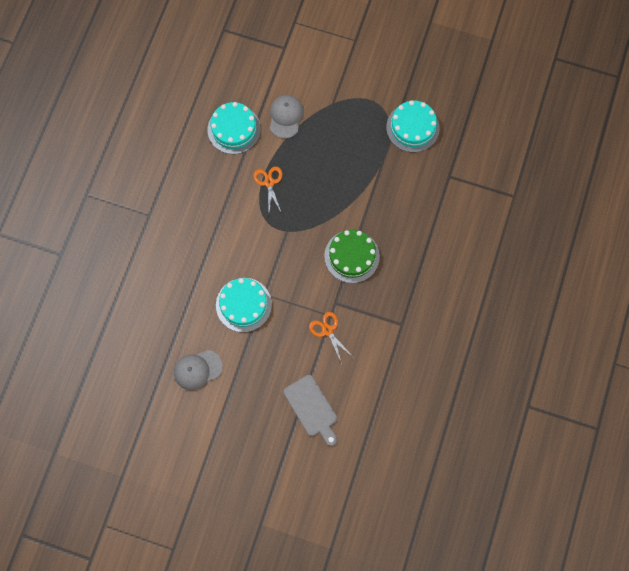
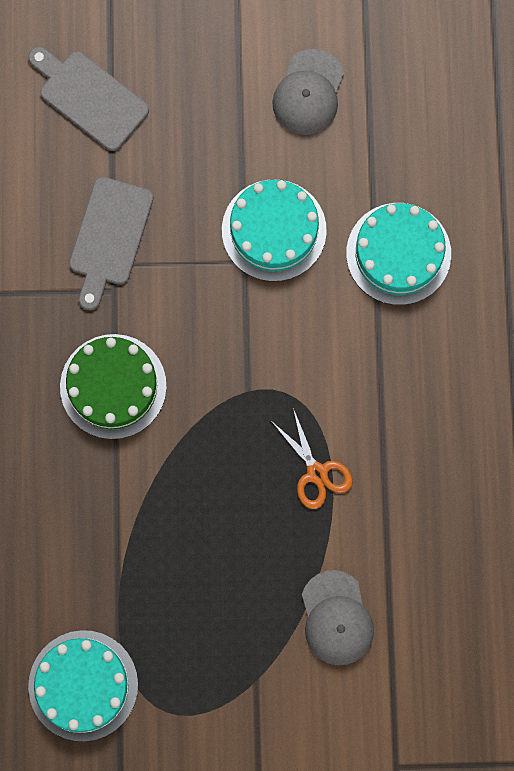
camera: 160 degrees right, 5 degrees up
(197, 369) = (308, 92): grey cap -> grey cap turned 150 degrees clockwise
(234, 129) = (425, 556): turquoise cake -> turquoise cake (398, 253)
(327, 330) = (109, 237): orange scissors -> grey cutting board

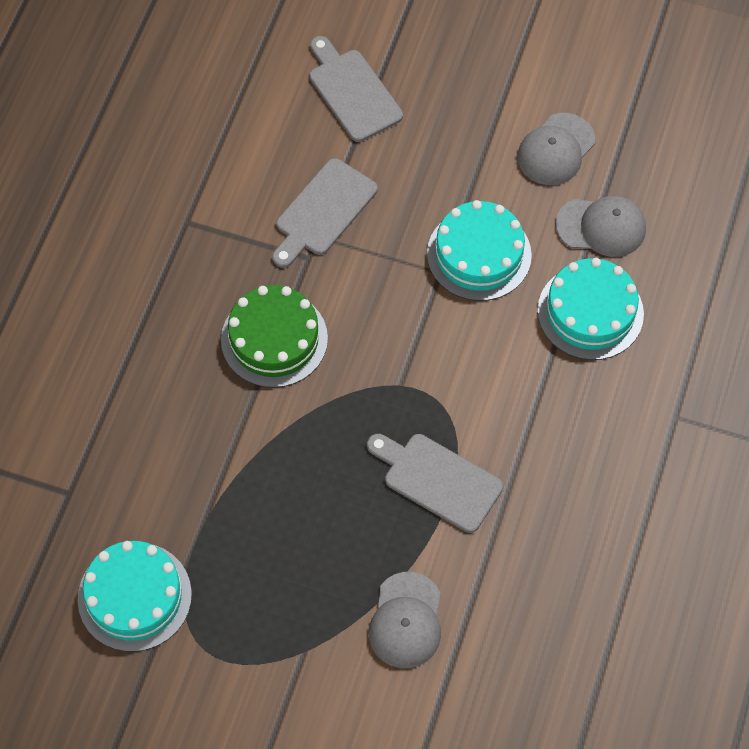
camera: 20 degrees right, 15 degrees down
(316, 473) = (438, 480): orange scissors -> grey cutting board
(379, 160) = (601, 227): none -> grey cap

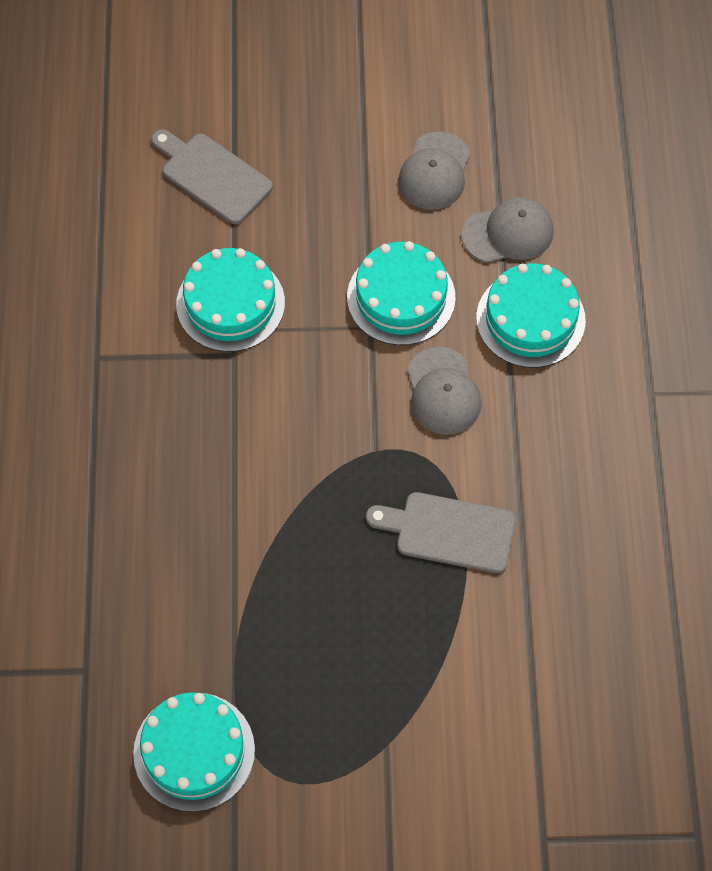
camera: 20 degrees left, 0 degrees up
(274, 339) = (232, 446): green cake -> none
(323, 211) = (230, 303): grey cutting board -> turquoise cake
(406, 620) = (473, 680): grey cap -> grey cap (443, 391)

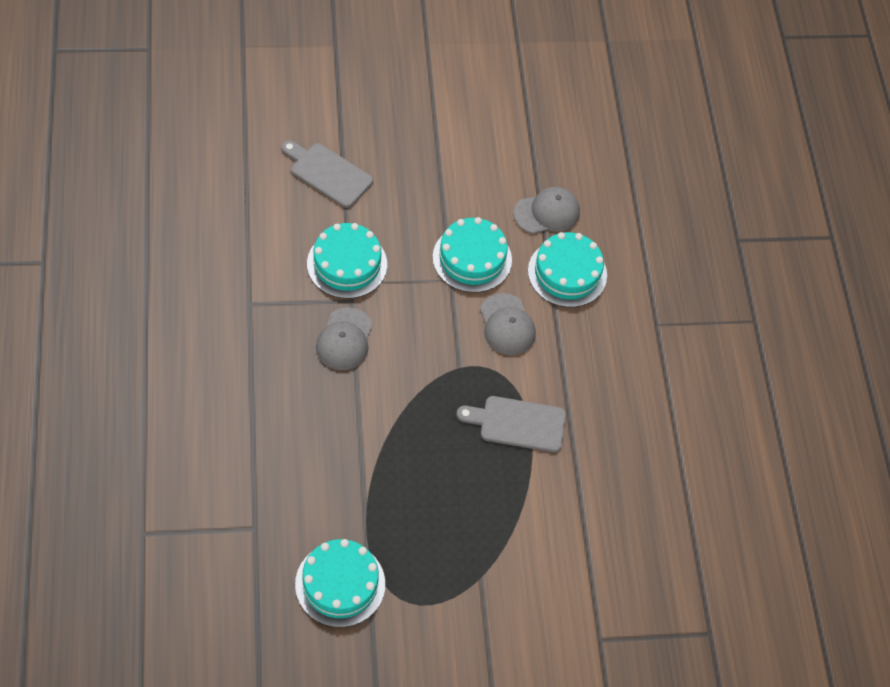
camera: 10 degrees left, 5 degrees down
(434, 171) = (491, 169): grey cap -> grey cap (344, 339)

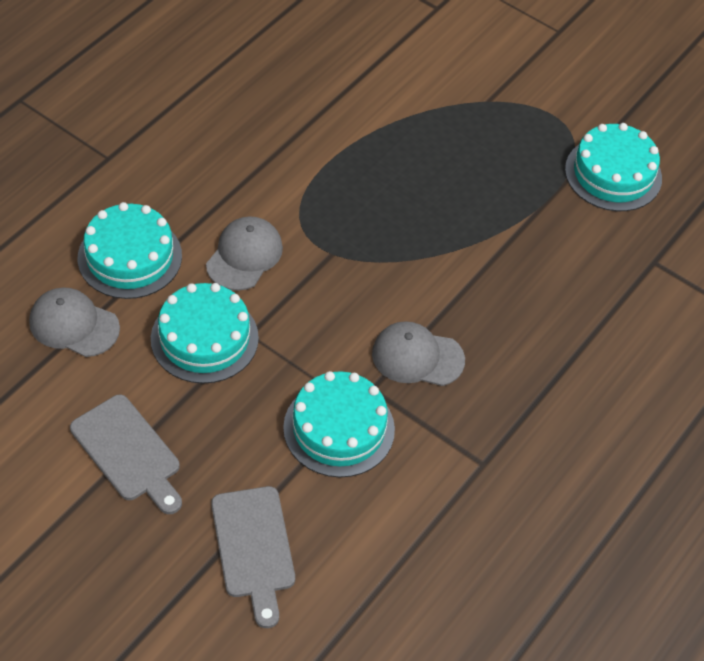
camera: 135 degrees left, 5 degrees down
(344, 339) = (417, 357): grey cap -> grey cap turned 135 degrees counterclockwise
(518, 423) = (332, 175): grey cutting board -> grey cutting board (128, 452)

